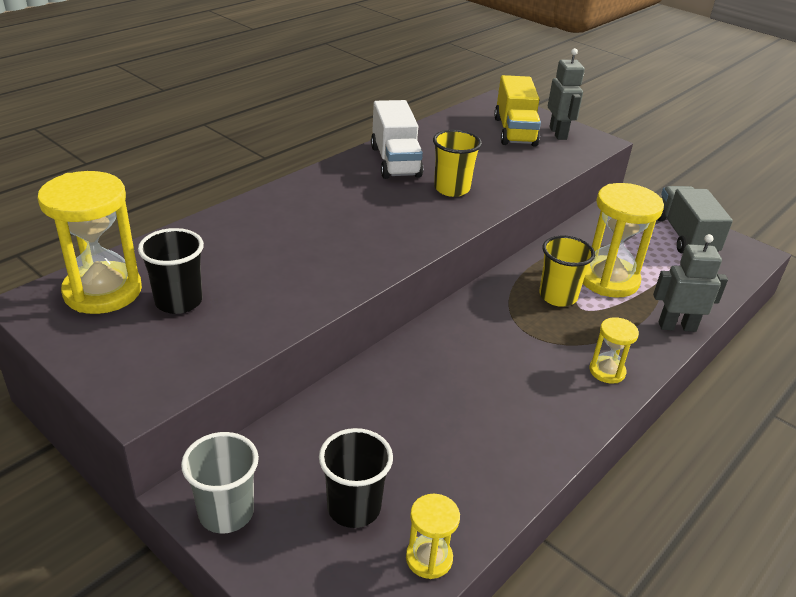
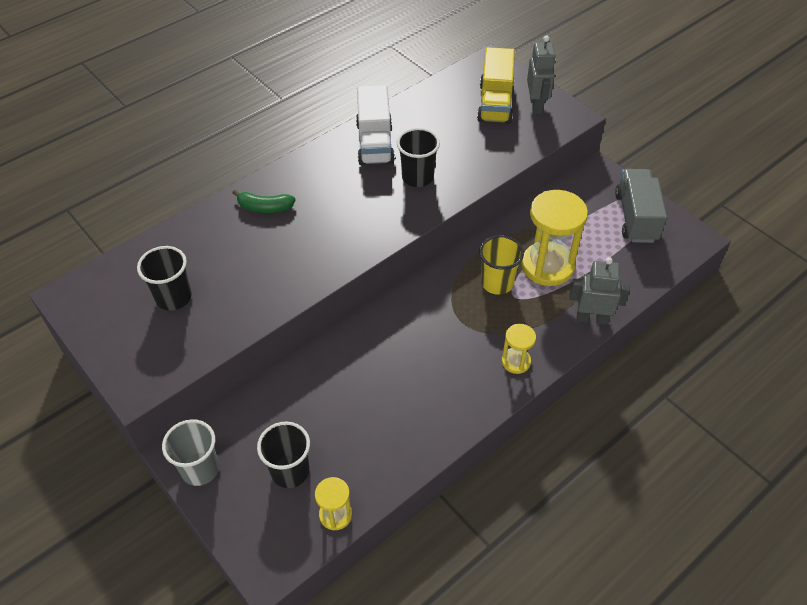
camera: 10 degrees right, 15 degrees up
(103, 291) = (118, 285): yellow hourglass -> none
(280, 216) = (264, 207): none -> green banana
(451, 189) = (417, 177): yellow cup -> black cup

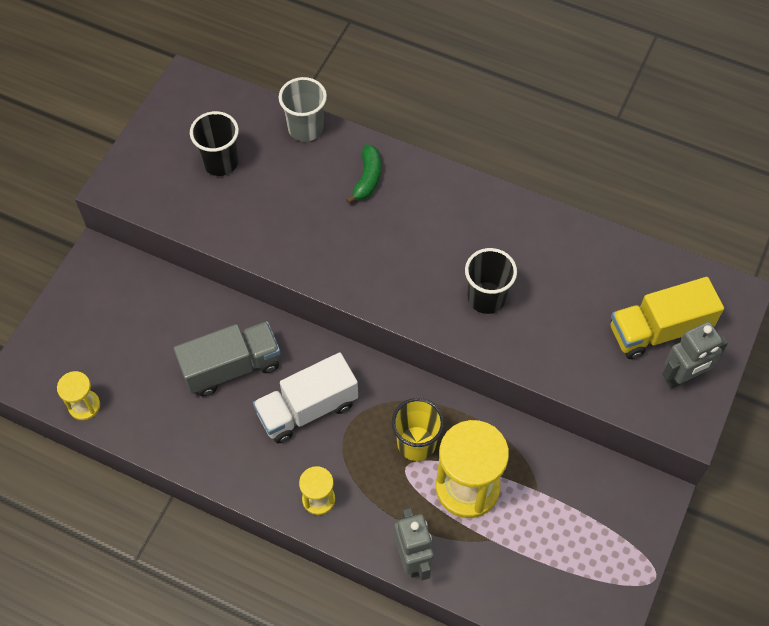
camera: 65 degrees right, 10 degrees up
(200, 469) = (88, 279): grey cup -> grey cup (305, 128)
(264, 207) = (367, 178): green banana -> green banana turned 150 degrees counterclockwise
(290, 471) = (112, 350): black cup -> none
(375, 143) = (517, 234): white truck -> white truck (307, 409)
(636, 217) = (598, 563): grey truck -> grey truck (231, 367)

